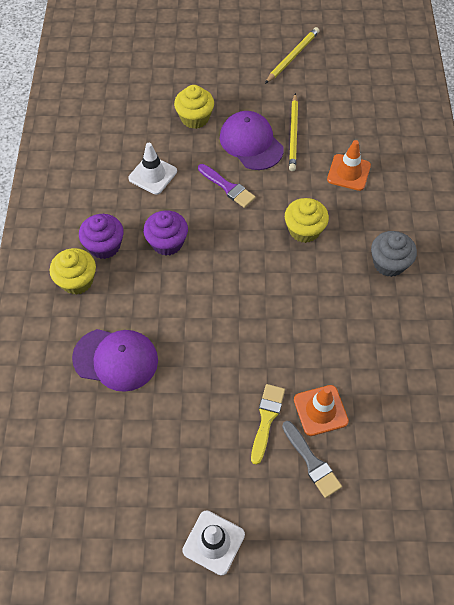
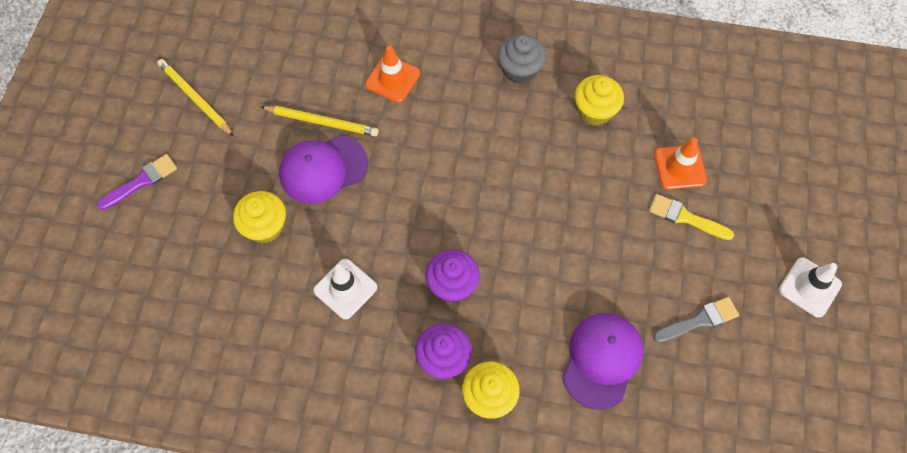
camera: 80 degrees left, 5 degrees up
(228, 187) = (385, 206): purple brush -> purple brush (141, 181)
(304, 230) = (462, 138): yellow cupcake -> yellow cupcake (595, 110)
(312, 462) = (733, 186): grey brush -> grey brush (699, 320)

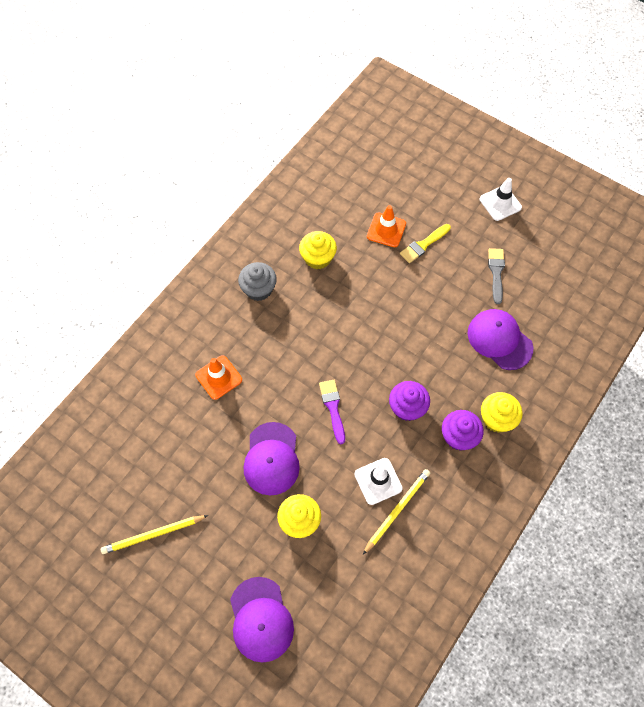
camera: 65 degrees left, 0 degrees up
(141, 181) = (210, 605): purple brush -> purple brush (333, 407)
(144, 234) = (261, 619): none -> purple cap
(322, 122) = (229, 443): yellow pencil -> yellow pencil (397, 510)

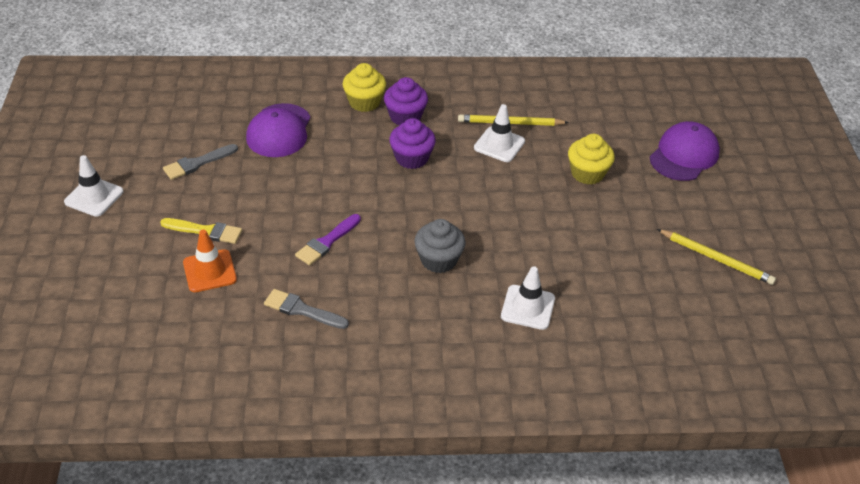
camera: 130 degrees left, 20 degrees down
(219, 377) = (528, 307): orange traffic cone -> white traffic cone
(258, 289) = (392, 339): grey cupcake -> grey cupcake (438, 260)
(271, 459) = (559, 220): purple cap -> none
(318, 258) = (302, 310): yellow cupcake -> grey brush
(333, 407) = (465, 205): purple brush -> purple brush (327, 242)

